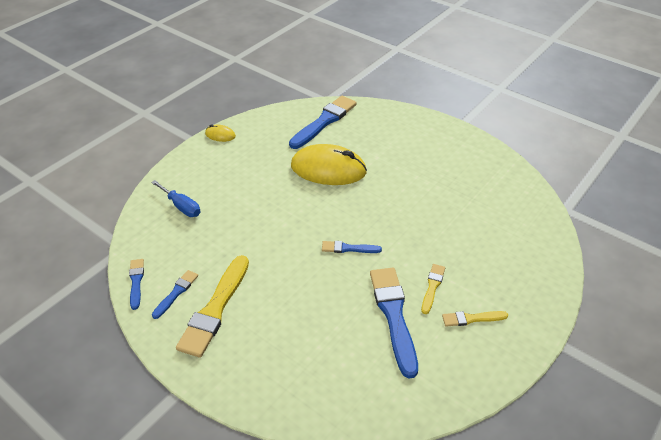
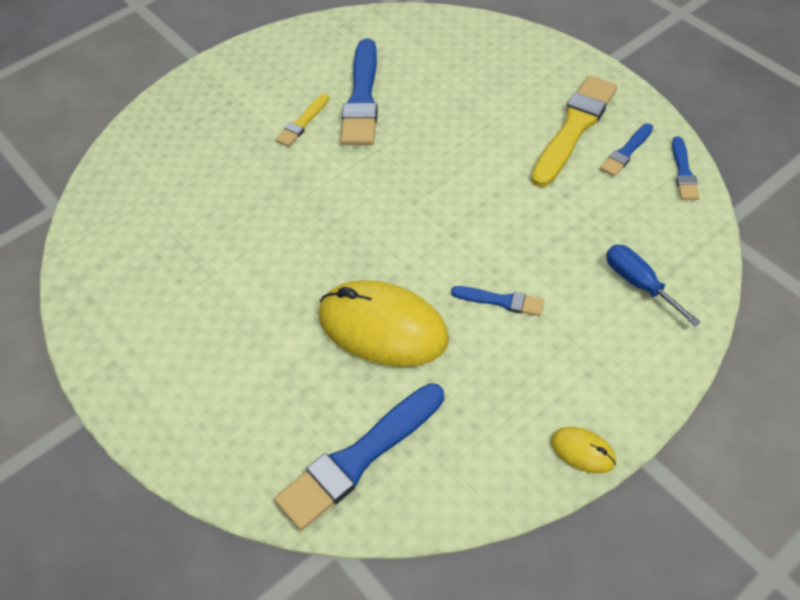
camera: 165 degrees left, 10 degrees up
(348, 248) = (390, 182): blue brush -> blue brush (501, 301)
(471, 319) = (276, 86): yellow brush -> none

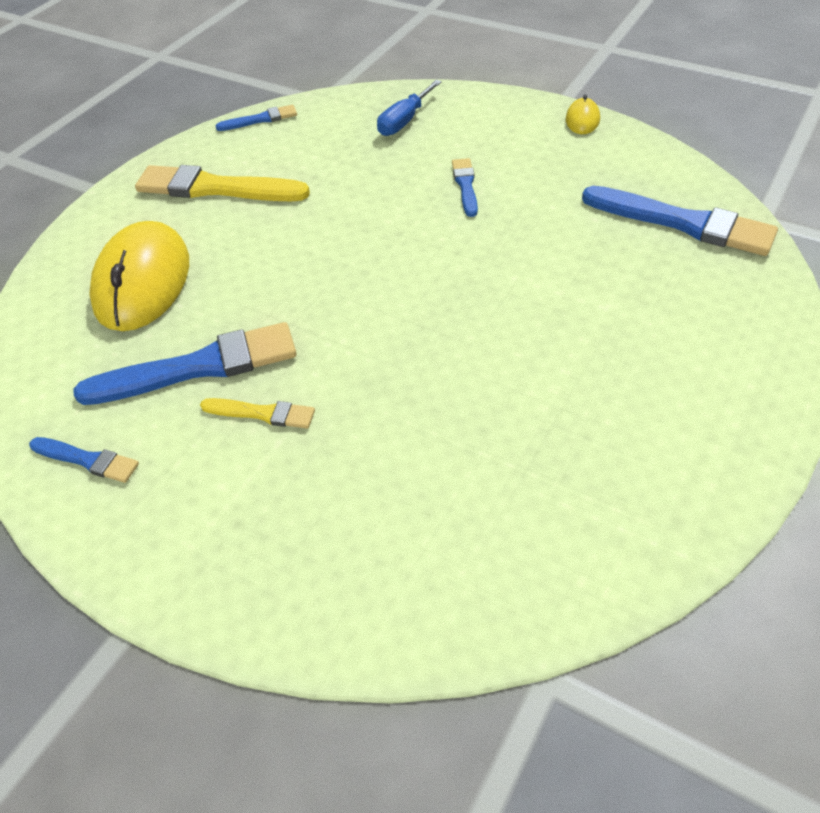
camera: 110 degrees left, 5 degrees down
(382, 327) = (541, 247): yellow mouse -> yellow mouse (143, 282)
(626, 152) = (243, 152): blue brush -> blue brush (87, 460)

